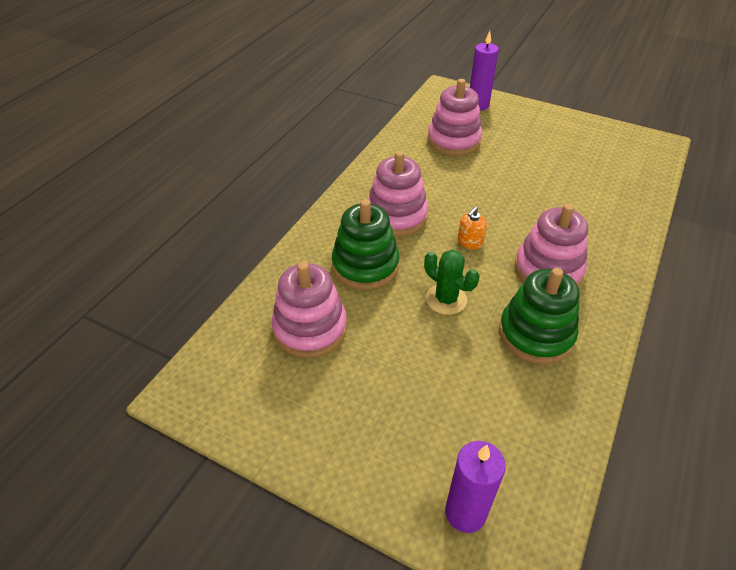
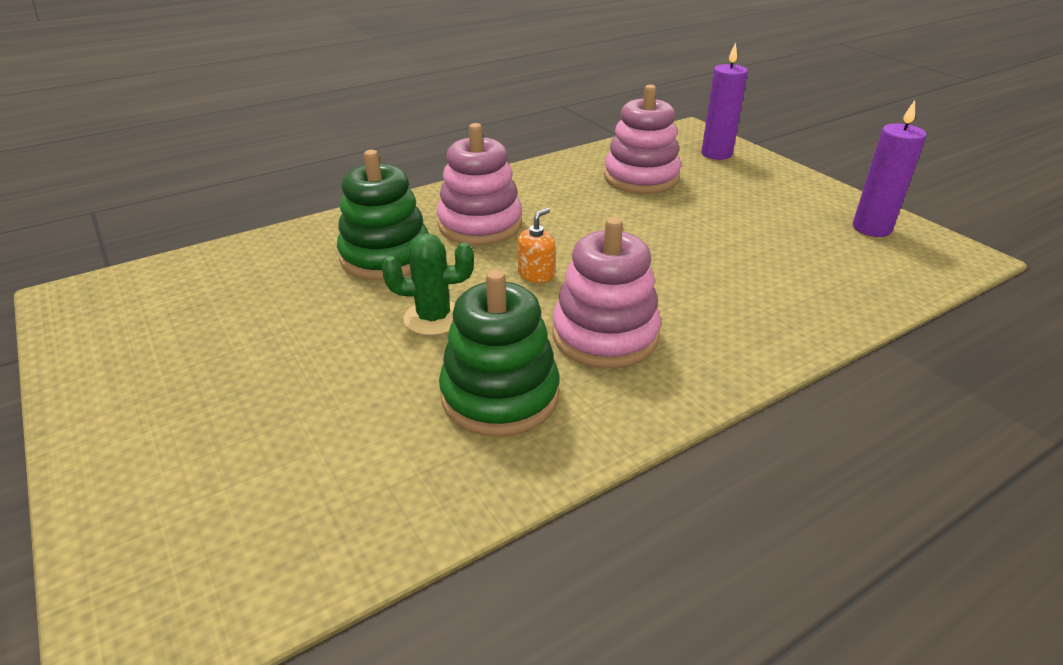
camera: 30 degrees right, 10 degrees down
(310, 328) = (255, 289): pink stacking toy -> none
(446, 299) = (433, 318): green cactus -> green cactus turned 75 degrees counterclockwise
(465, 512) = (160, 541): purple candle -> purple candle (871, 228)
(470, 242) = (536, 274): orange soap dispenser -> orange soap dispenser turned 150 degrees clockwise

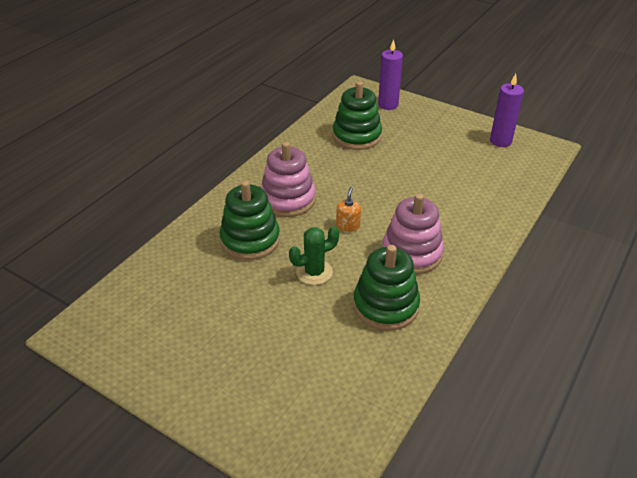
camera: 25 degrees left, 5 degrees up
(641, 178) = (356, 136): pink stacking toy -> green stacking toy

